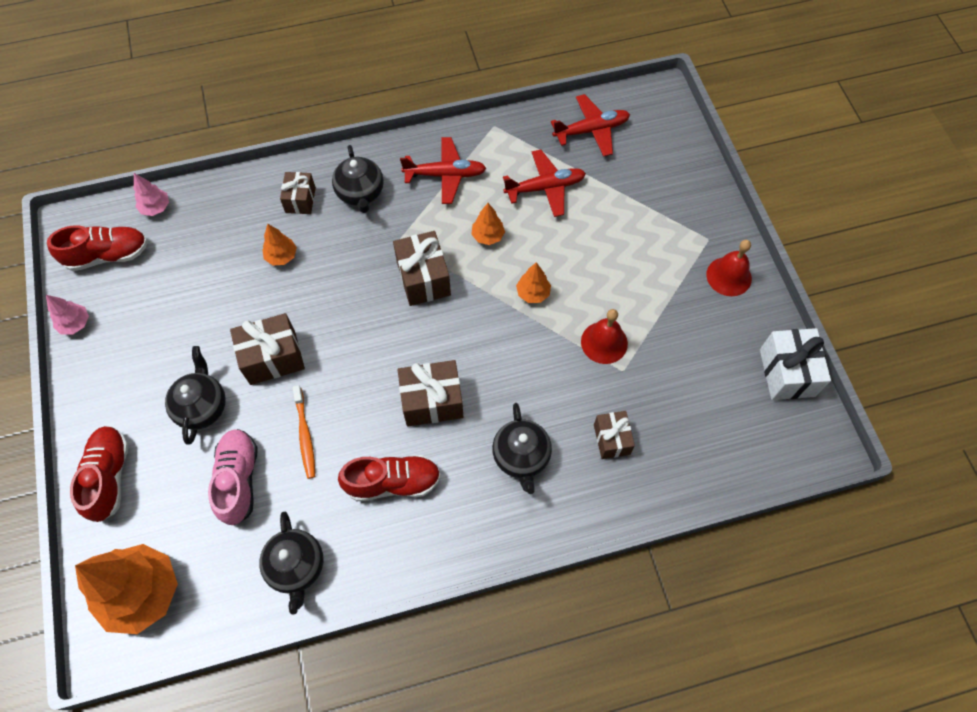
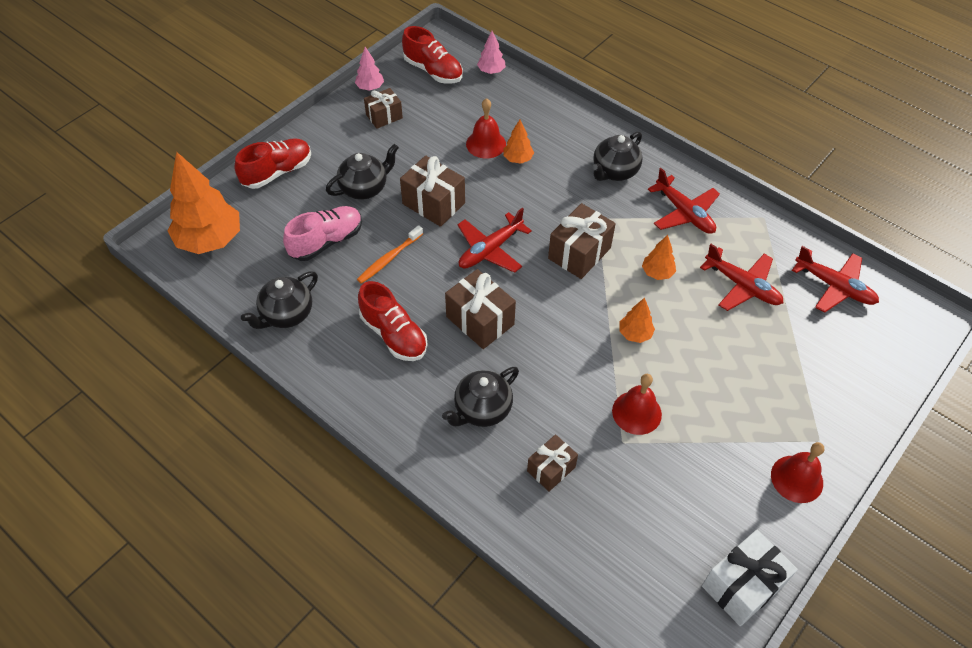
camera: 55 degrees right, 10 degrees down
(240, 270) = (486, 144): none -> red bell
(300, 200) = (573, 141): brown gift -> brown gift (384, 116)
(364, 345) = (490, 250): none -> red plane

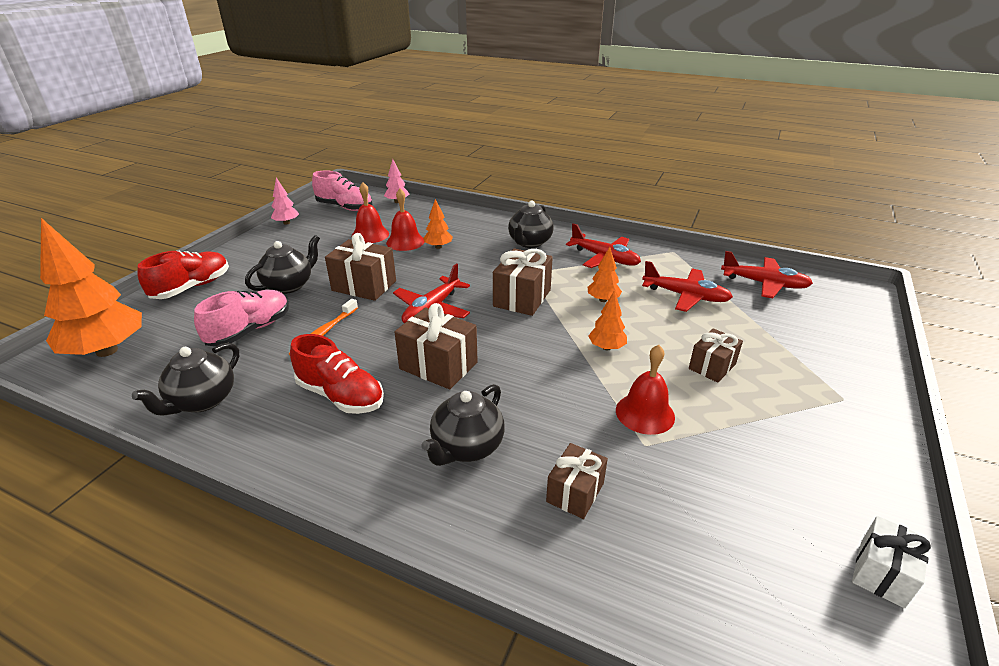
camera: 15 degrees left, 20 degrees down
(384, 116) = (303, 238): brown gift -> brown gift (712, 366)
(433, 71) = (345, 207): red shoe -> pink shoe
(742, 585) = (881, 573): white gift -> white gift, size x0.64
(797, 479) = (850, 438): red bell -> red bell (370, 235)

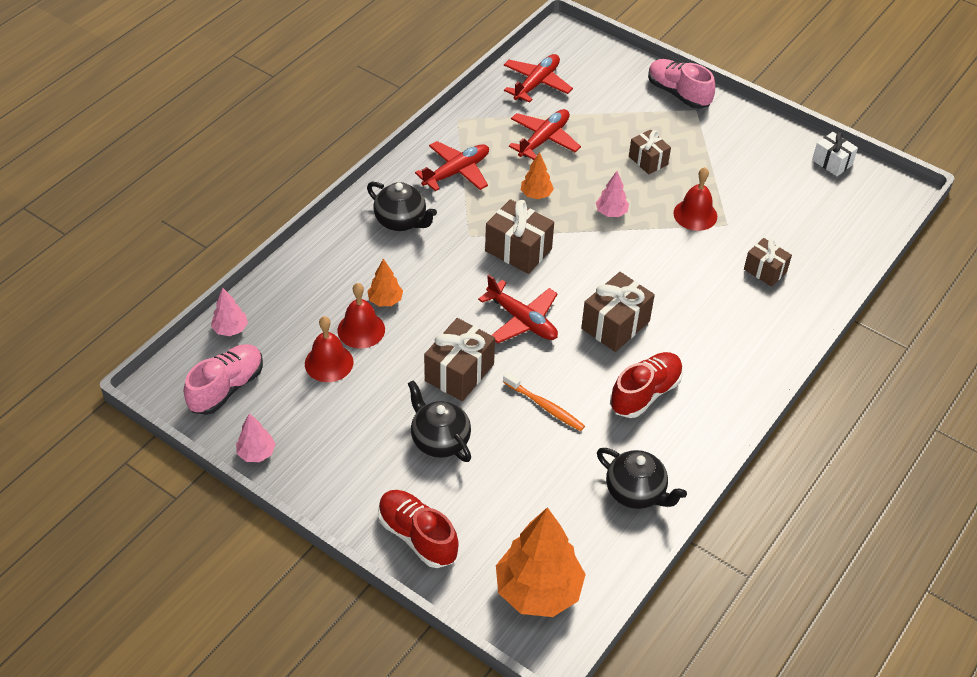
camera: 80 degrees left, 15 degrees up
(250, 330) = (527, 468): pink shoe -> pink shoe (678, 93)
(466, 447) = (717, 319): black teapot -> none
(606, 347) = (611, 213): orange tree -> pink tree

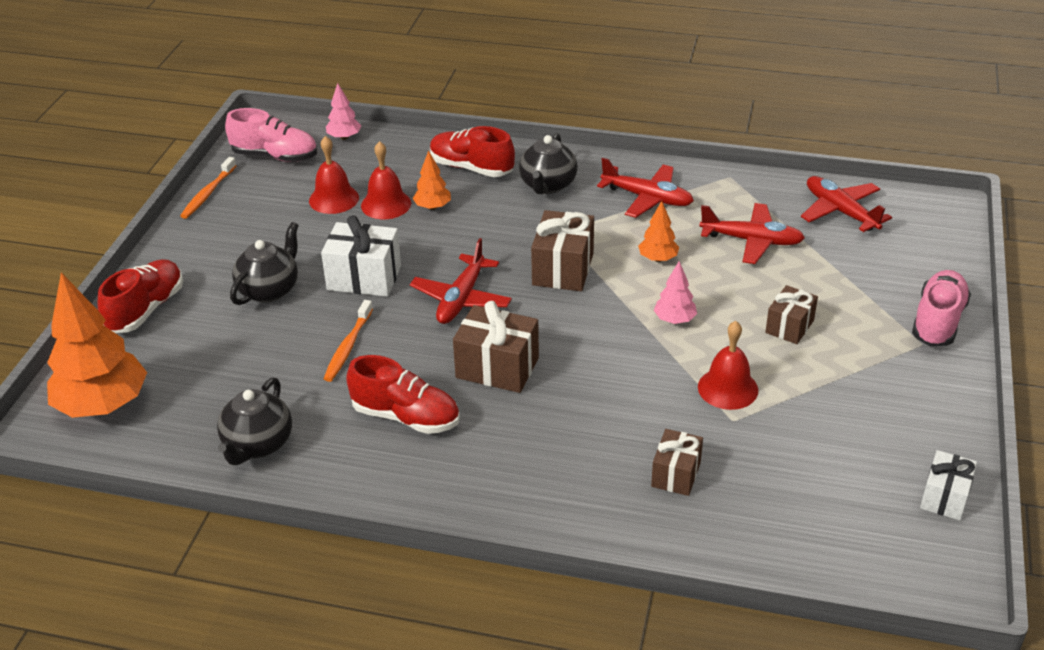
camera: 70 degrees right, 10 degrees down
(256, 453) = (208, 193): pink tree -> orange toothbrush
(343, 259) = (471, 168): none -> red shoe
(459, 372) = (364, 278): brown gift -> white gift
(536, 83) = (840, 211): red plane -> red plane turned 135 degrees counterclockwise

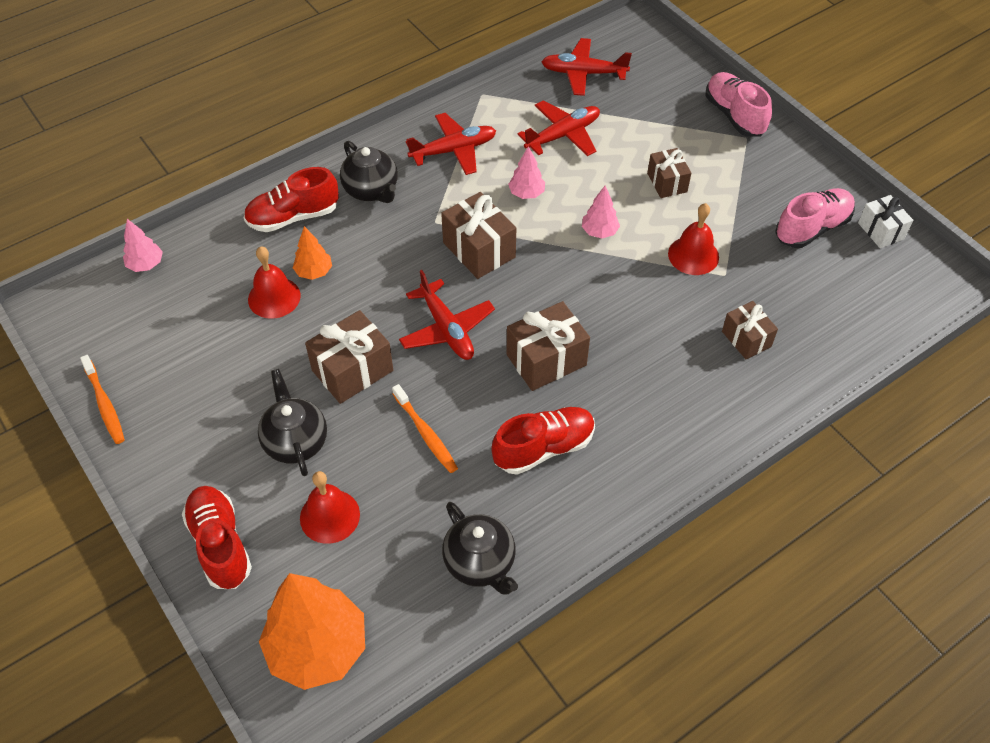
camera: 50 degrees left, 15 degrees up
(275, 156) = (111, 326): pink shoe -> pink shoe (812, 228)
(334, 199) = (224, 325): red bell -> red bell (329, 516)
(364, 278) = (352, 370): white gift -> brown gift
(658, 259) = (526, 193): orange tree -> pink tree

